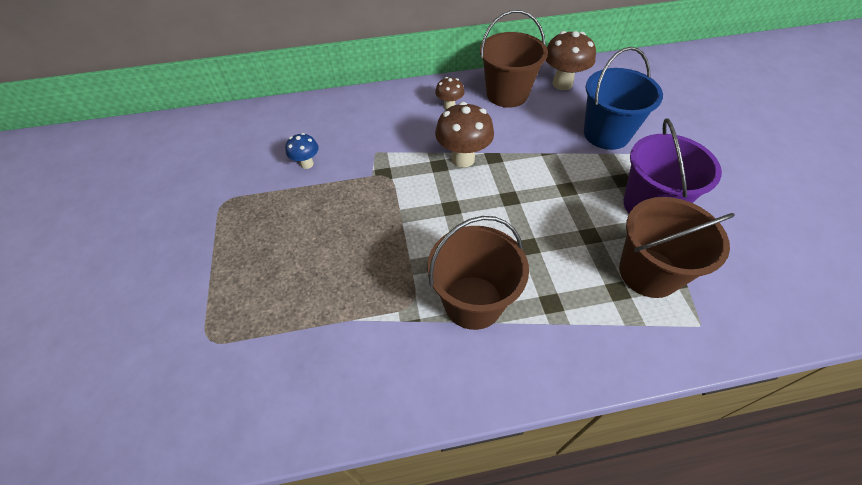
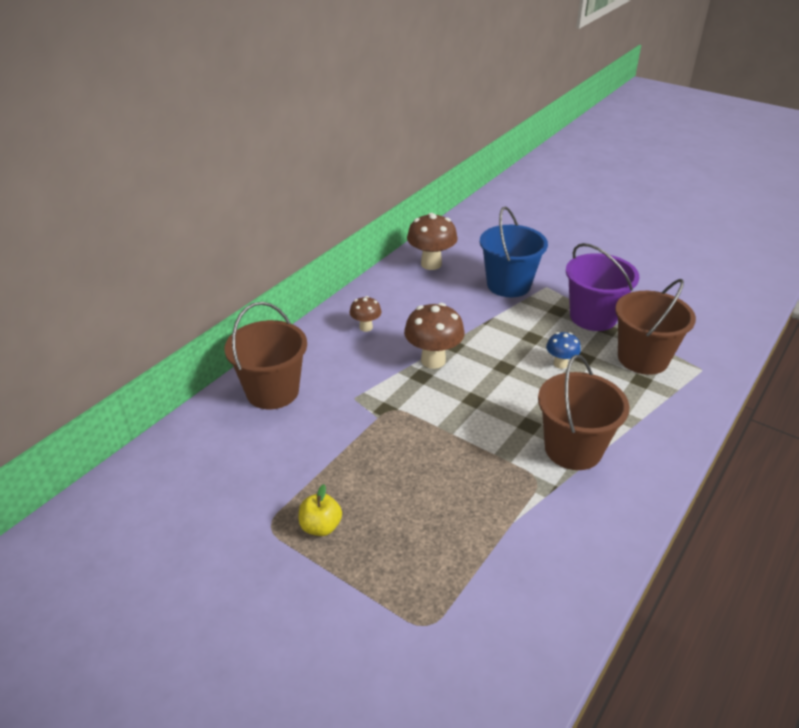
camera: 45 degrees left, 15 degrees down
(245, 223) = (321, 526): none -> yellow apple
(307, 164) = (305, 445): blue mushroom -> blue mushroom (560, 364)
(507, 94) = (399, 293): brown bucket -> brown bucket (272, 391)

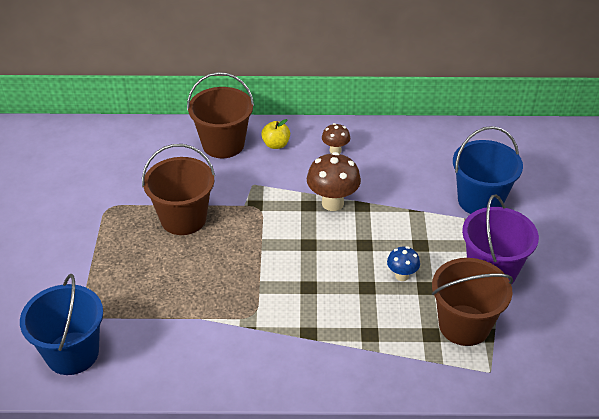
camera: 55 degrees right, 5 degrees up
(321, 526) = (125, 229): yellow apple -> yellow apple (276, 144)
(431, 264) = (457, 144): brown mushroom -> none
(484, 667) = (72, 353): none -> blue bucket
(573, 449) = (304, 322): brown bucket -> brown bucket (183, 218)

